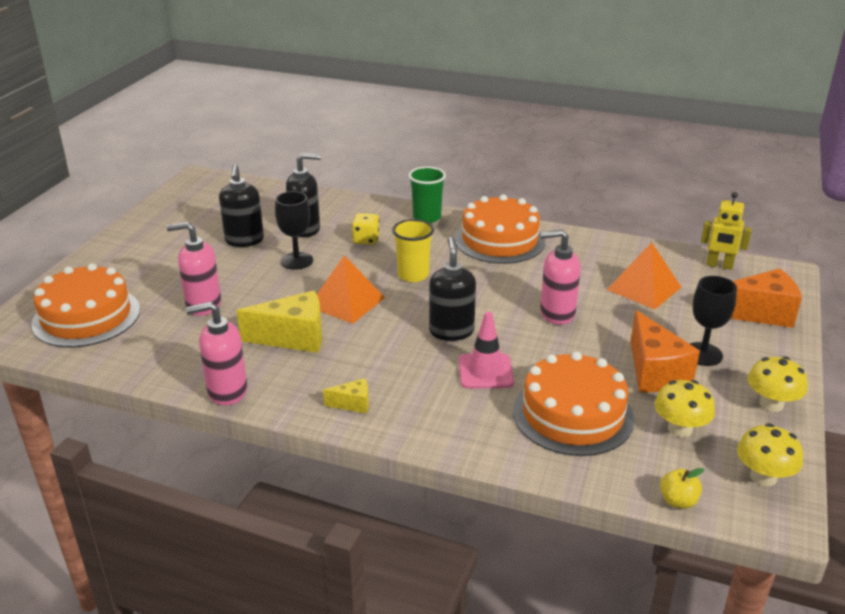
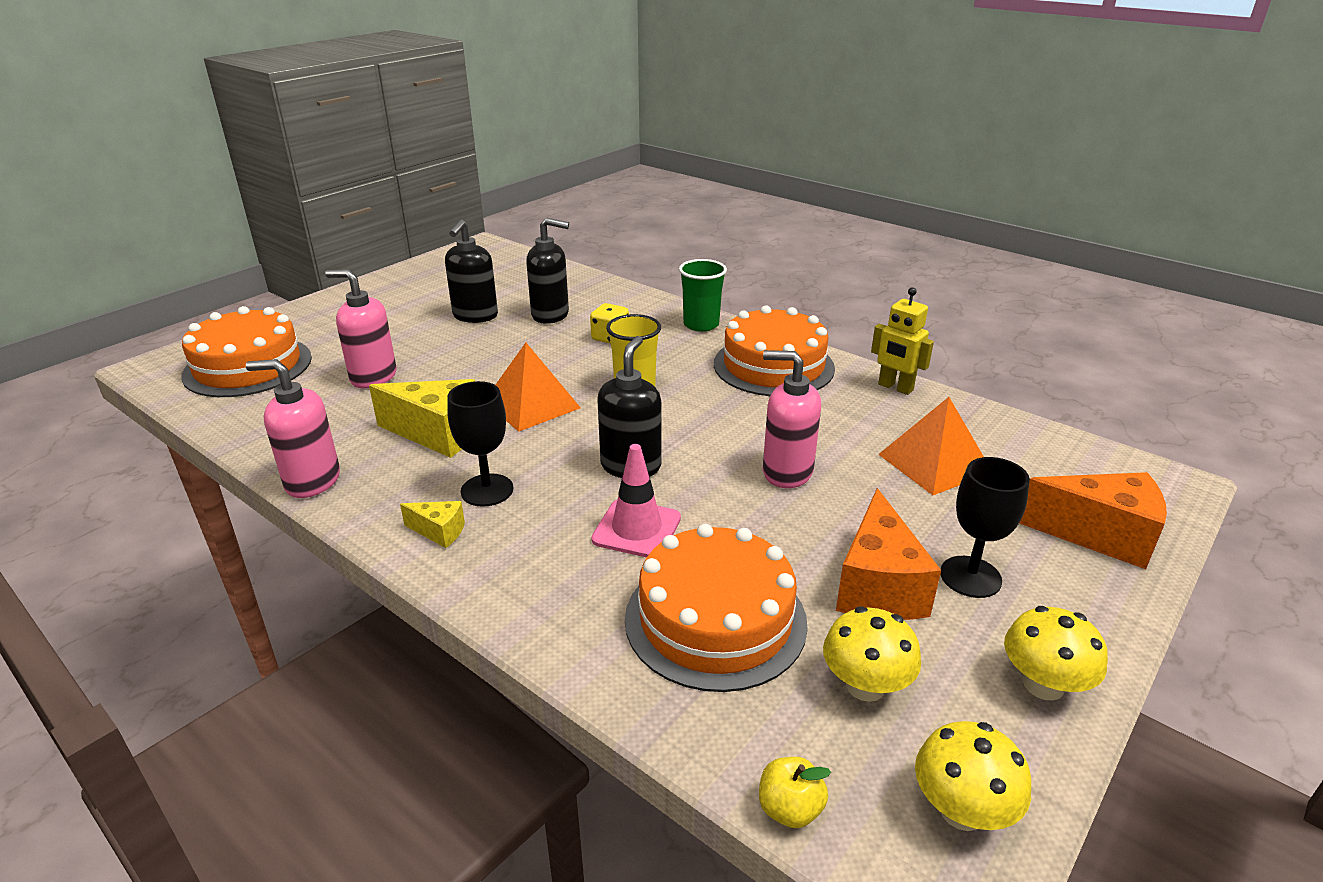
camera: 20 degrees right, 0 degrees up
(296, 261) = (513, 347): black goblet -> black goblet (487, 490)
(719, 265) = (1069, 453): yellow robot -> yellow robot (895, 387)

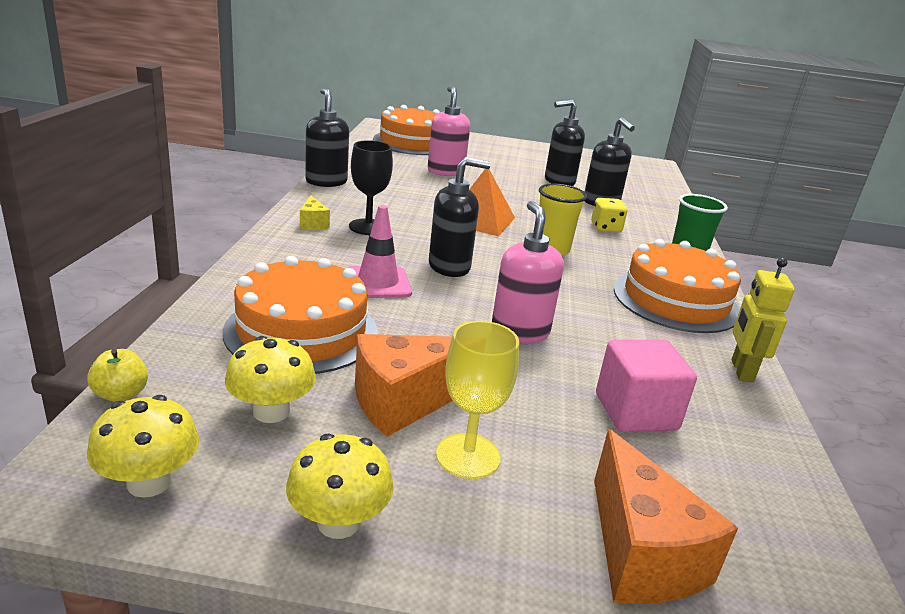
camera: 55 degrees right, 5 degrees down
(312, 481) = (326, 182): pink soap dispenser -> black soap dispenser
(438, 434) = (410, 201): yellow cheese -> none
(934, 463) = (636, 412): orange pyramid -> pink cube
(970, 577) = (468, 456): black goblet -> yellow goblet

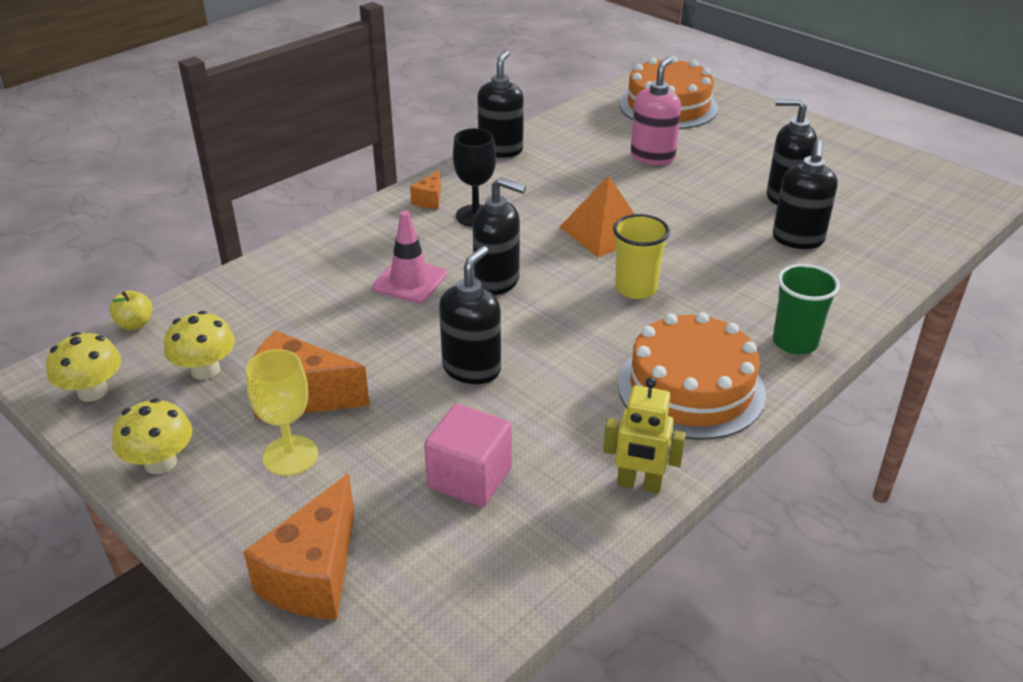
camera: 40 degrees right, 10 degrees up
(301, 331) = (297, 310): orange cake -> none
(313, 223) = (429, 200): yellow cheese -> orange cheese
(520, 332) = (472, 369): pink soap dispenser -> black soap dispenser
(606, 228) = (747, 276): yellow dice -> none
(741, 371) = (639, 484): yellow robot -> yellow robot turned 120 degrees counterclockwise

